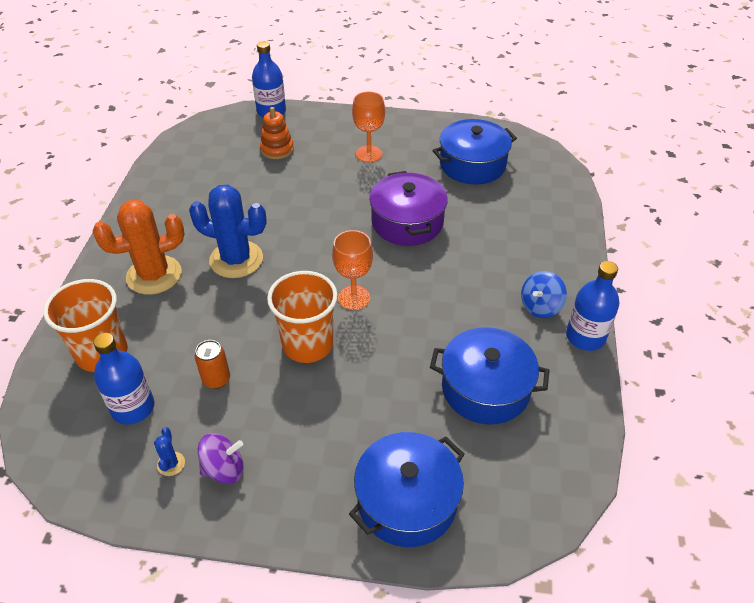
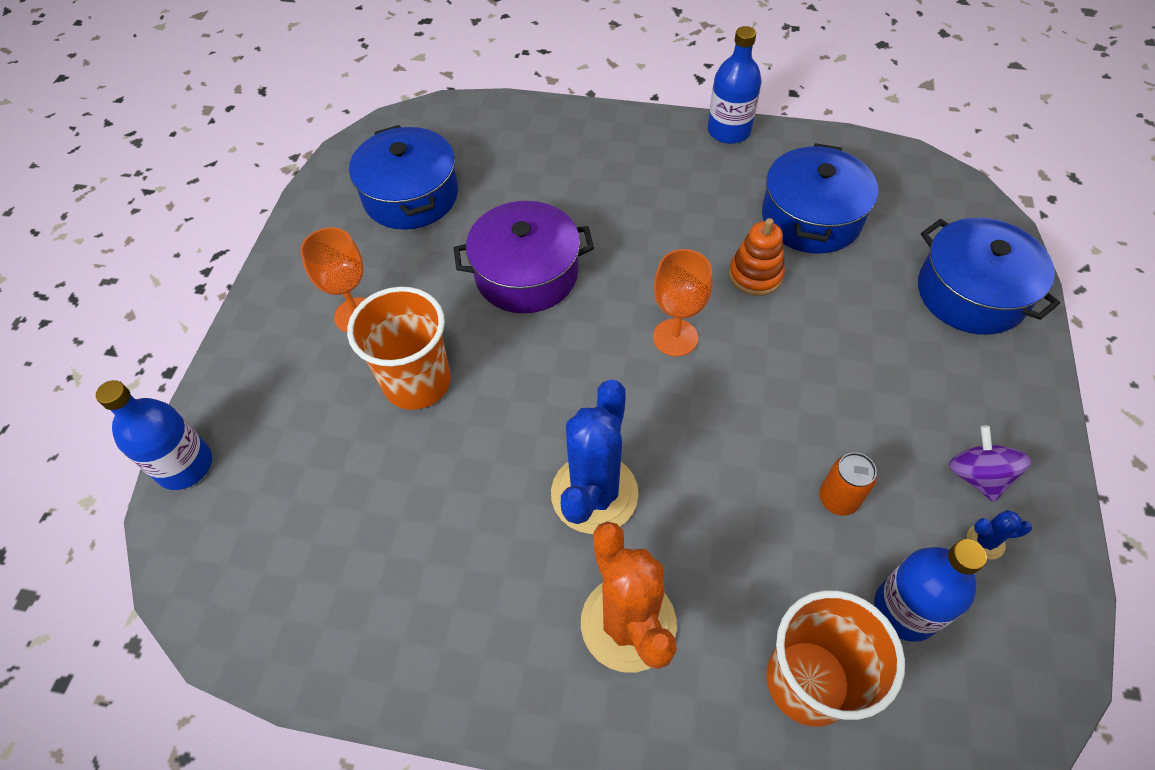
camera: 85 degrees left, 10 degrees up
(277, 149) = (309, 449): orange stacking toy -> orange stacking toy (755, 275)
(307, 344) = (763, 390): orange cup -> orange cup (417, 382)
(540, 306) = (685, 160): blue spinning top -> none

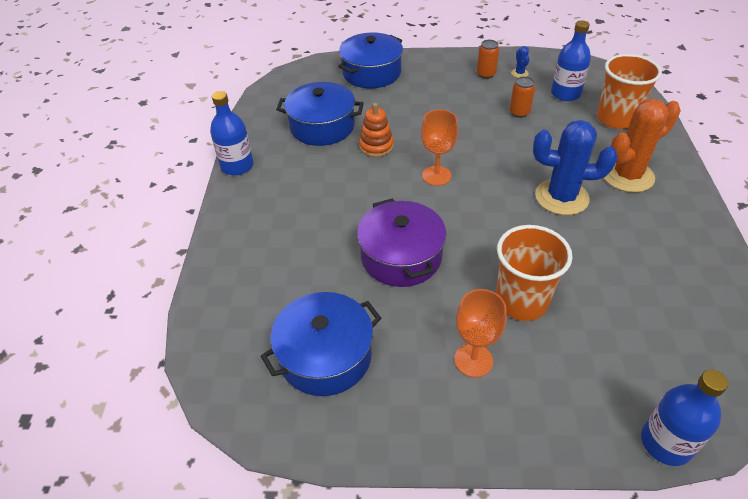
camera: 100 degrees left, 10 degrees down
(977, 476) = (486, 74): purple spinning top -> orange can

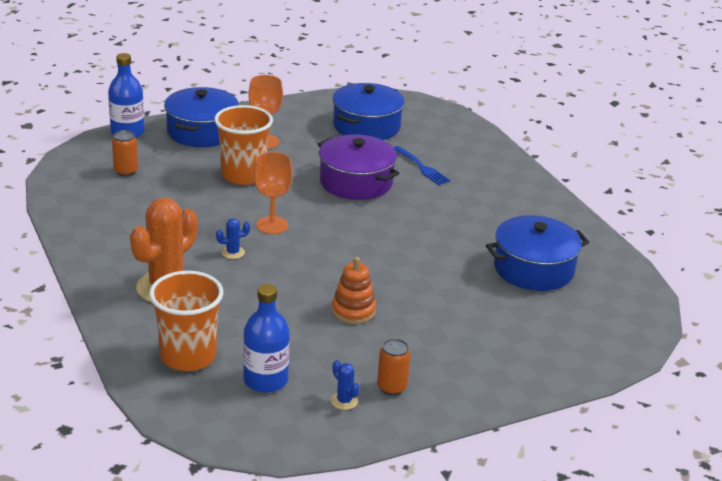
camera: 150 degrees right, 15 degrees down
(237, 166) = (571, 215): blue bottle -> none
(316, 260) = (422, 167): none -> blue fork
(371, 73) = (548, 352): blue pot -> blue pot (202, 132)
(376, 146) = (454, 261): orange stacking toy -> orange stacking toy (353, 311)
(436, 176) = (369, 246): orange goblet -> orange goblet (272, 225)
(519, 112) = (316, 337): orange can -> orange can (126, 171)
(561, 197) = (233, 252): blue cactus -> blue cactus, size x0.41

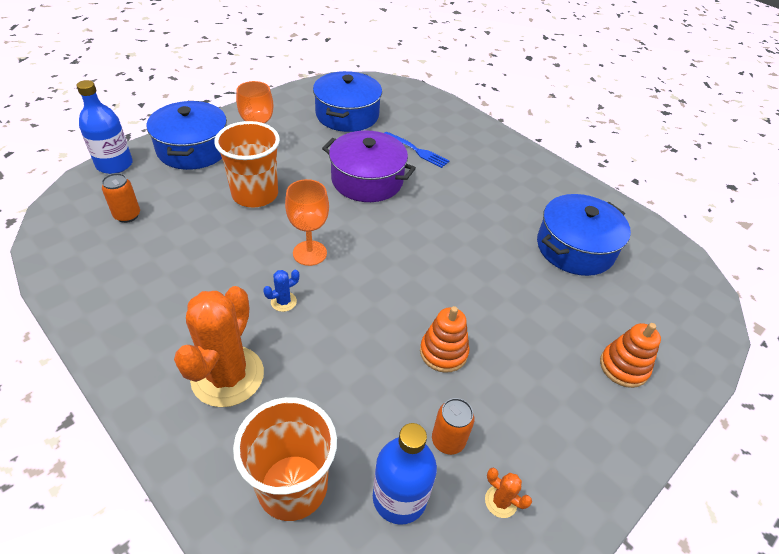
camera: 20 degrees left, 15 degrees up
(344, 401) = (500, 501): blue cactus -> orange cactus
(392, 387) = (538, 459): orange can -> orange can (448, 440)
(514, 354) = (623, 367): none -> orange stacking toy

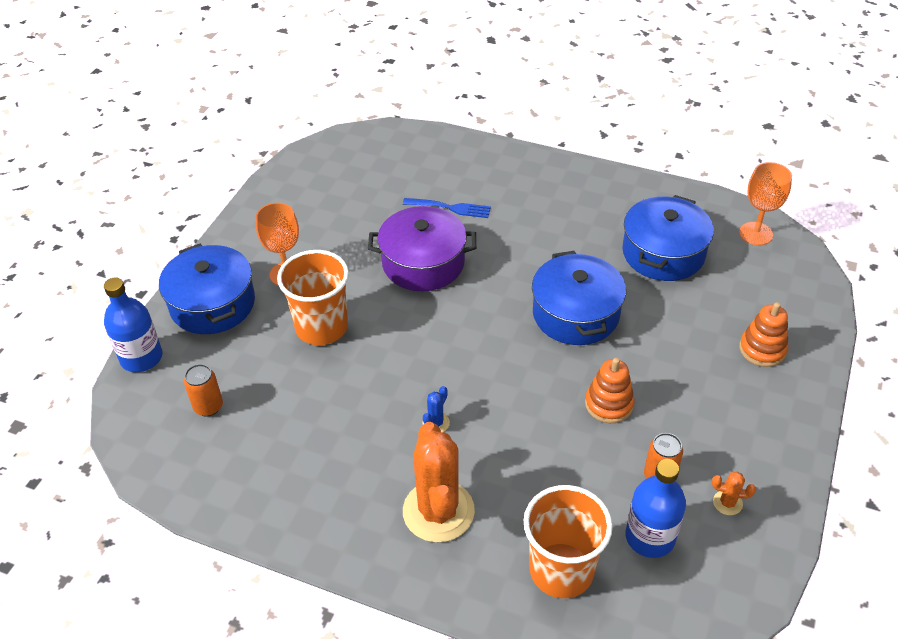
camera: 20 degrees left, 0 degrees up
(309, 253) = (424, 365): orange goblet -> orange goblet (755, 233)
(347, 115) = (347, 193): blue pot -> blue pot (575, 314)

